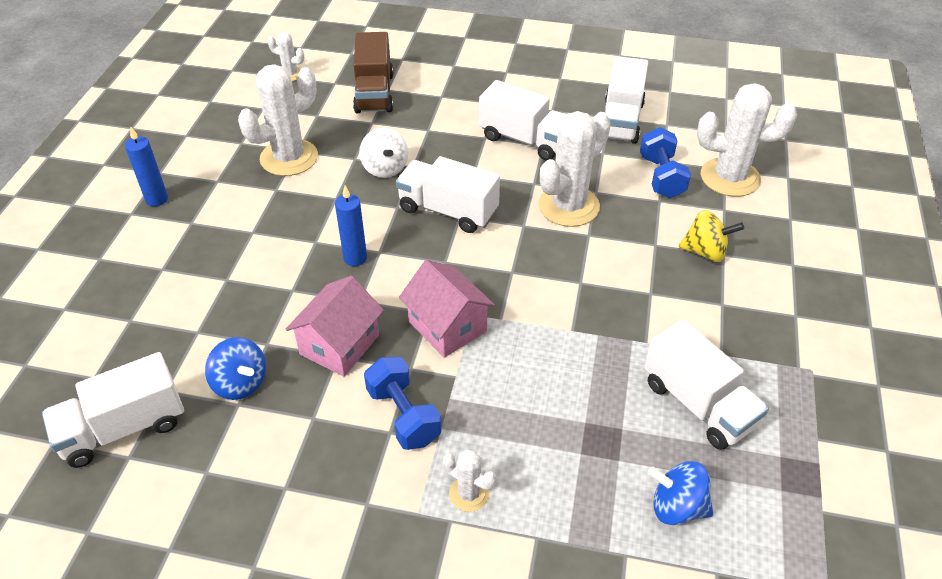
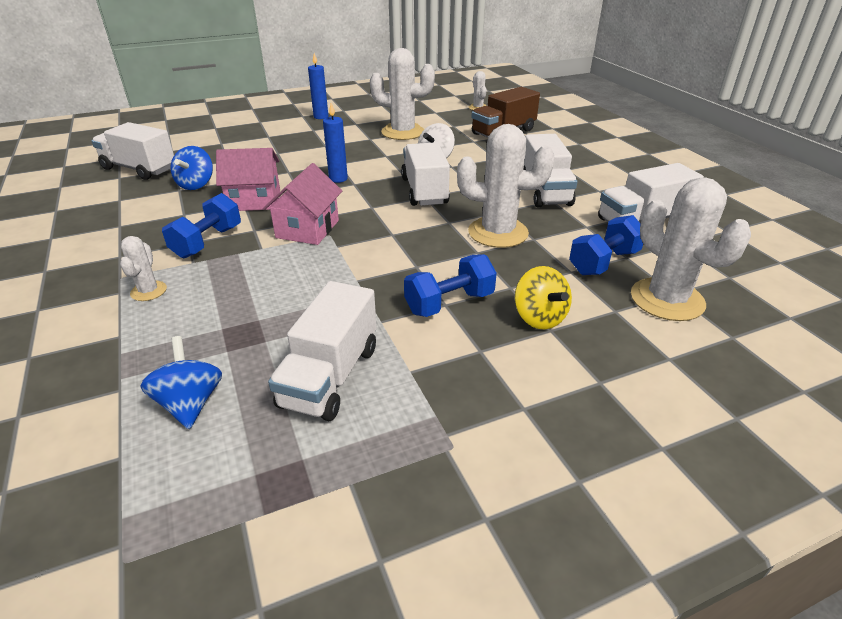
camera: 55 degrees right, 10 degrees down
(651, 290) = (449, 303): none -> blue dumbbell

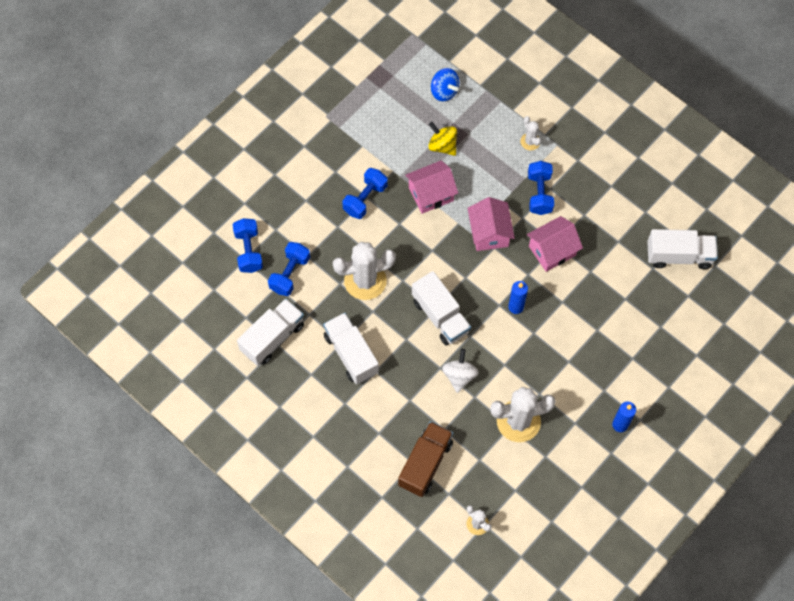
camera: 155 degrees right, 30 degrees up
(196, 184) = (613, 253): blue spinning top -> none
(330, 376) = (395, 128): white truck -> none
(347, 280) = (431, 194): none -> pink house
(539, 317) = (314, 207): yellow spinning top -> yellow spinning top (442, 146)
(667, 300) = (249, 251): white cactus -> blue dumbbell

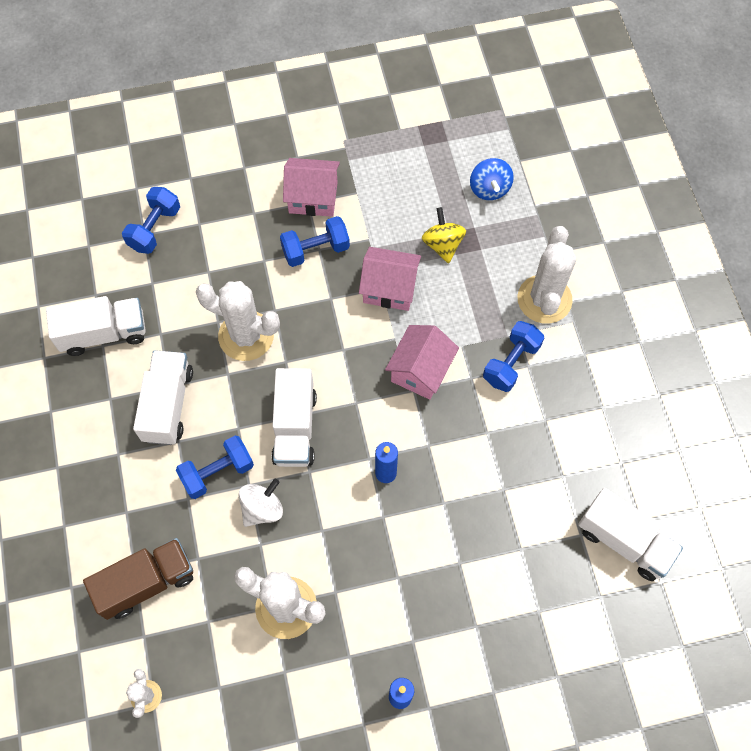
camera: 35 degrees right, 0 degrees up
(290, 274) = (175, 278): blue dumbbell -> blue dumbbell (217, 472)
(530, 141) = (544, 299): white cactus -> white cactus, size x2.03
(552, 251) = (476, 436): pink house -> pink house (313, 197)

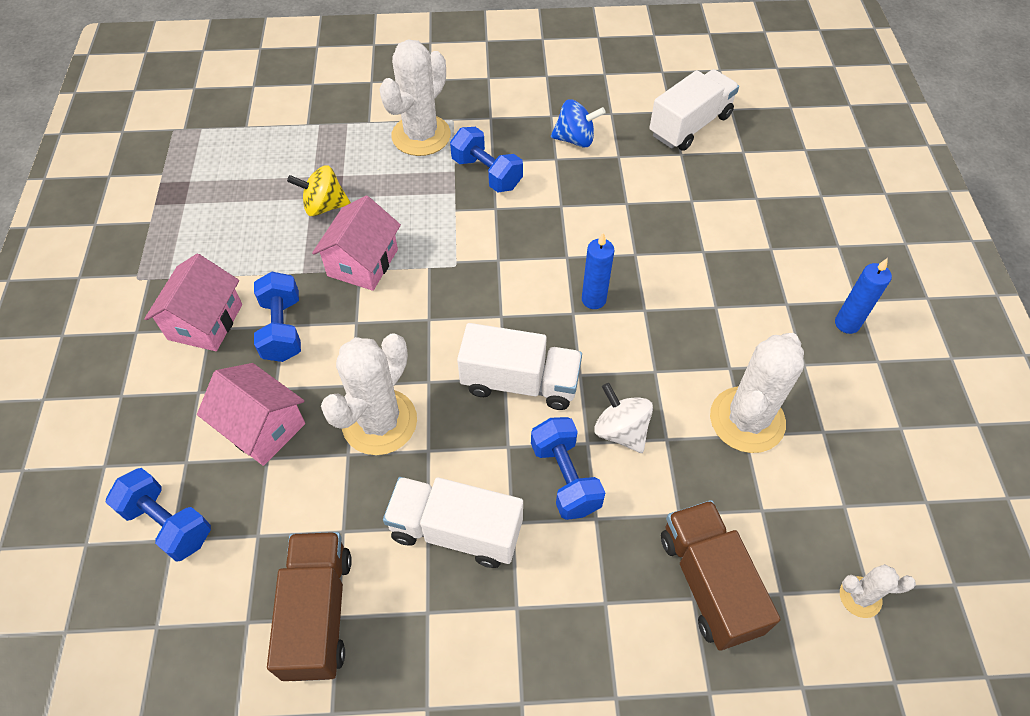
camera: 80 degrees left, 10 degrees down
(103, 333) = (318, 613): white truck -> brown truck
(420, 370) = (476, 249): pink house -> pink house (262, 427)
(489, 189) = (270, 156): blue spinning top -> blue spinning top (575, 139)
(544, 299) = (421, 135): white cactus -> white cactus turned 75 degrees counterclockwise

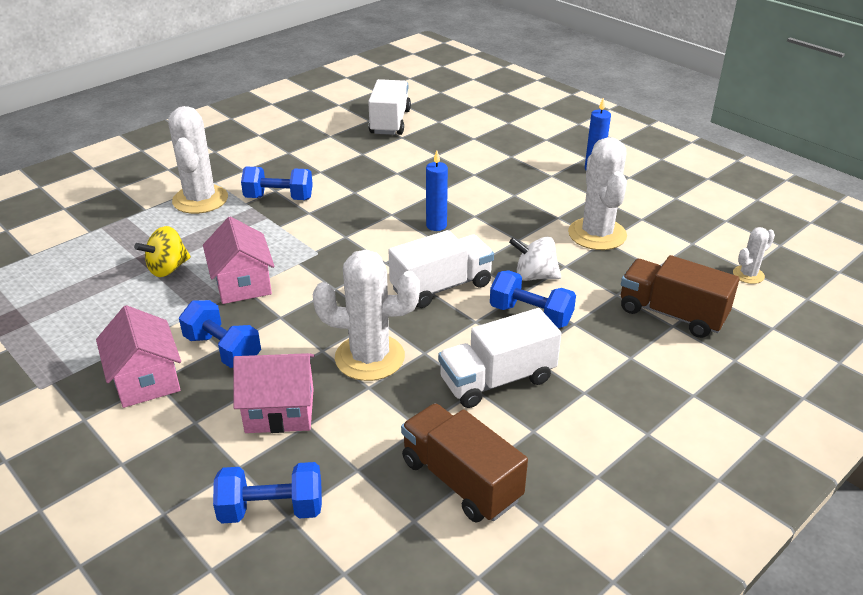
camera: 40 degrees left, 20 degrees down
(379, 422) = (369, 357): white cactus -> white cactus turned 75 degrees counterclockwise
(575, 139) = (321, 157): blue spinning top -> none

